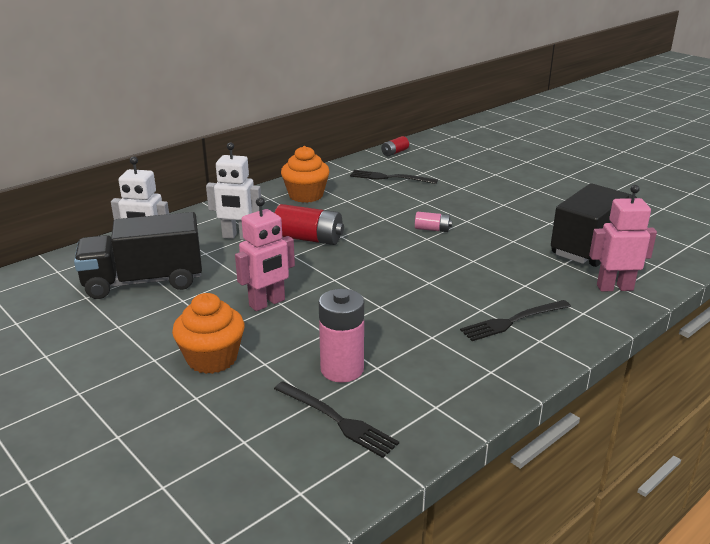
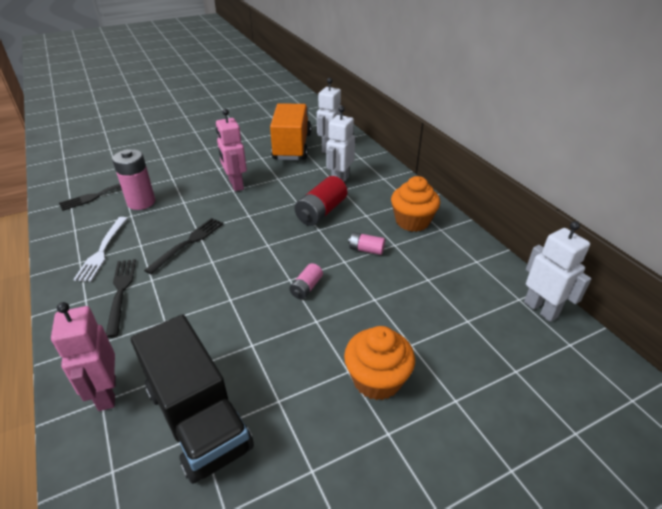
camera: 105 degrees right, 10 degrees up
(144, 282) = (292, 146): black truck -> orange truck
(212, 358) = (191, 163): orange cupcake -> orange cupcake (377, 379)
(362, 211) = (366, 250): none -> pink battery
(390, 178) = (451, 286): black fork -> black fork (188, 243)
(394, 152) = (541, 309): red battery -> white robot
(460, 361) = (102, 250): none -> white fork
(614, 287) = (106, 393): pink robot -> pink robot turned 150 degrees clockwise

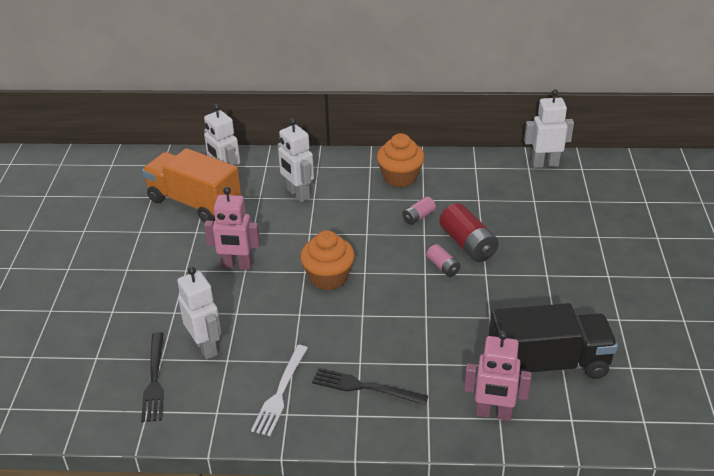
camera: 60 degrees left, 0 degrees up
(102, 250) = (280, 393): white fork -> white fork turned 75 degrees clockwise
(141, 202) = (206, 347): pink battery -> white robot
(188, 243) = (319, 325): black fork -> none
(321, 212) = (340, 223): red battery -> red battery (468, 244)
(377, 379) = (562, 264): orange cupcake -> orange cupcake (328, 277)

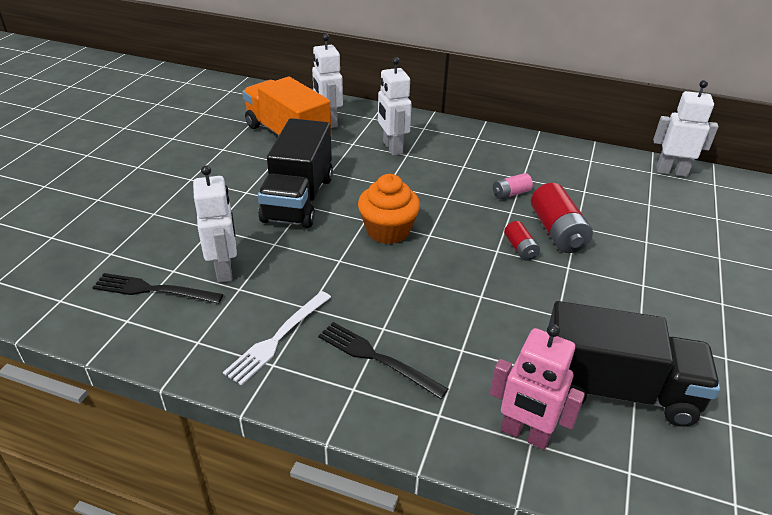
camera: 15 degrees right, 0 degrees up
(154, 380) = (153, 290): black fork -> black fork turned 90 degrees clockwise
(237, 266) = (298, 199): pink robot -> black truck
(400, 177) = (505, 153): orange cupcake -> none
(443, 267) = (520, 248): pink battery -> red battery

